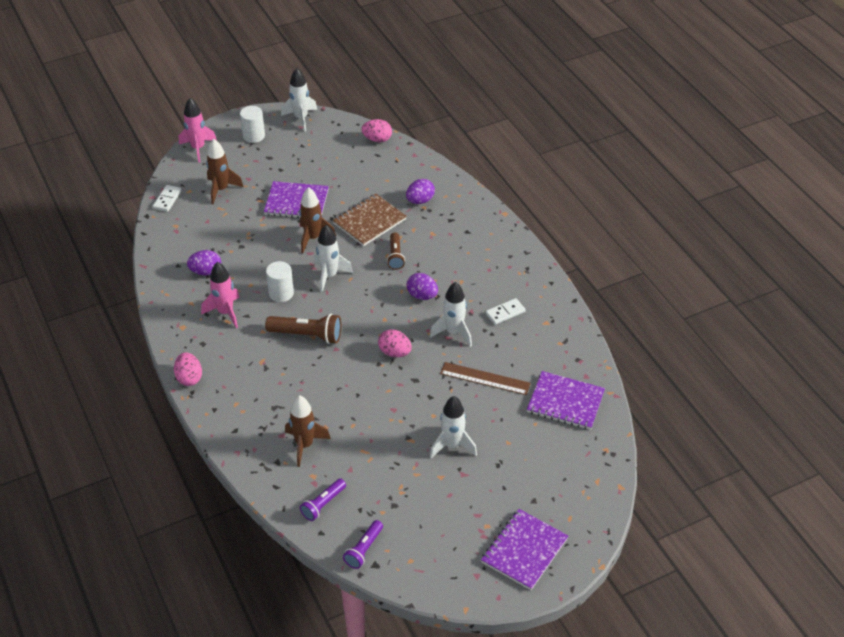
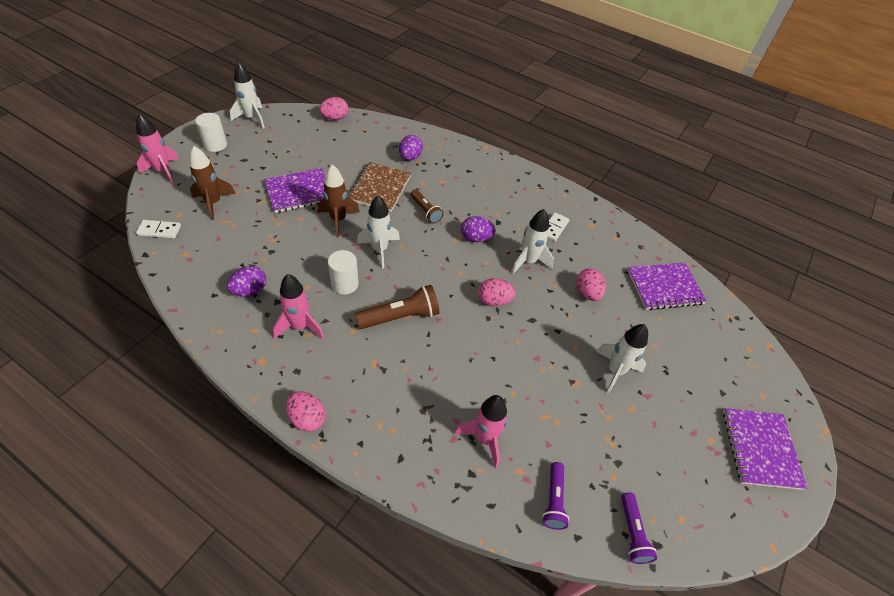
camera: 35 degrees left, 5 degrees up
(167, 199) = (159, 230): white domino -> white domino turned 75 degrees counterclockwise
(304, 445) = (484, 439): brown rocket -> pink rocket
(485, 378) = (587, 293): brown ruler -> pink egg

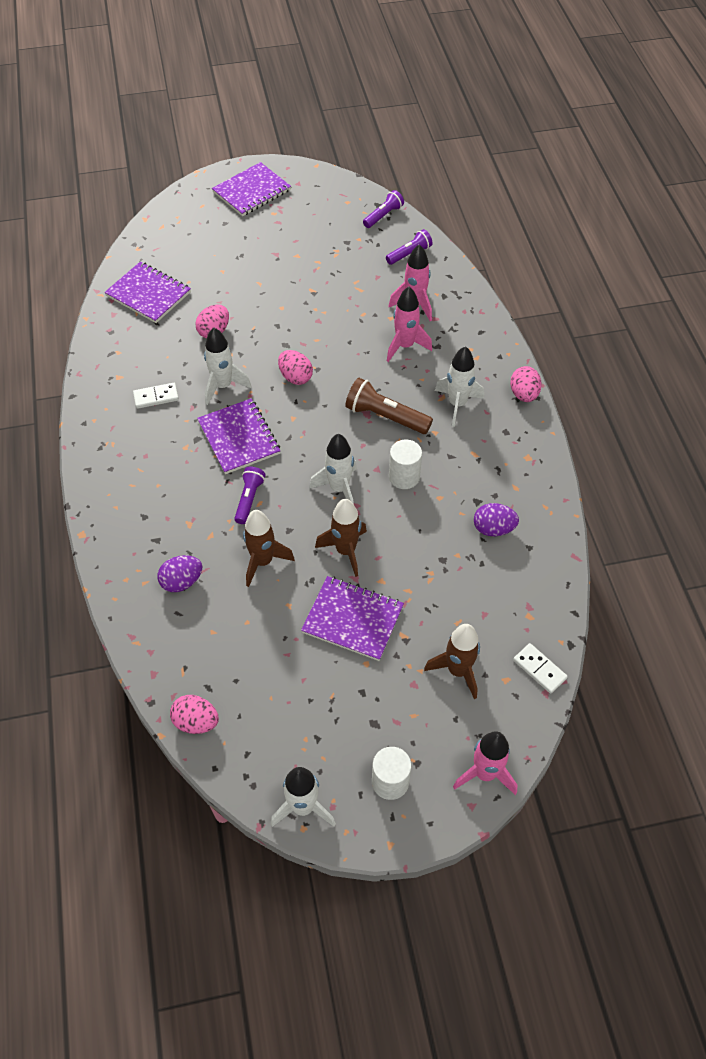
camera: 130 degrees left, 5 degrees up
(300, 326) = (475, 465): pink rocket -> pink rocket (405, 346)
(380, 188) = (263, 561): brown notebook -> brown rocket
(425, 211) = (249, 499): brown flashlight -> purple flashlight
(476, 238) = (239, 438): purple egg -> purple notebook
(615, 371) = (275, 278): white rocket -> white rocket (457, 404)

